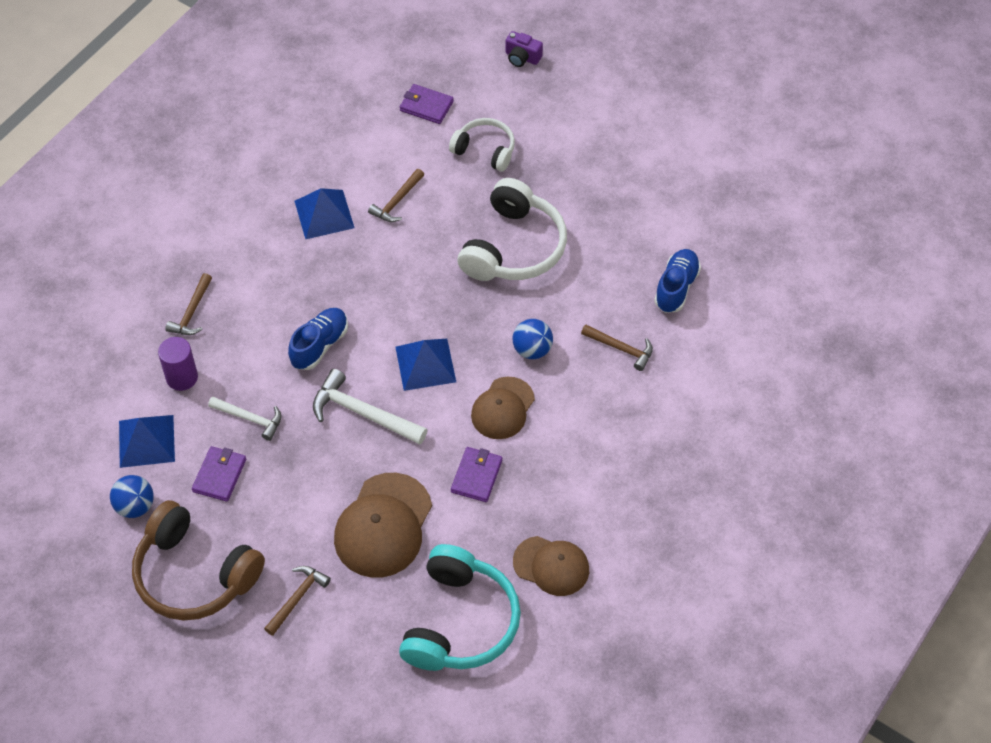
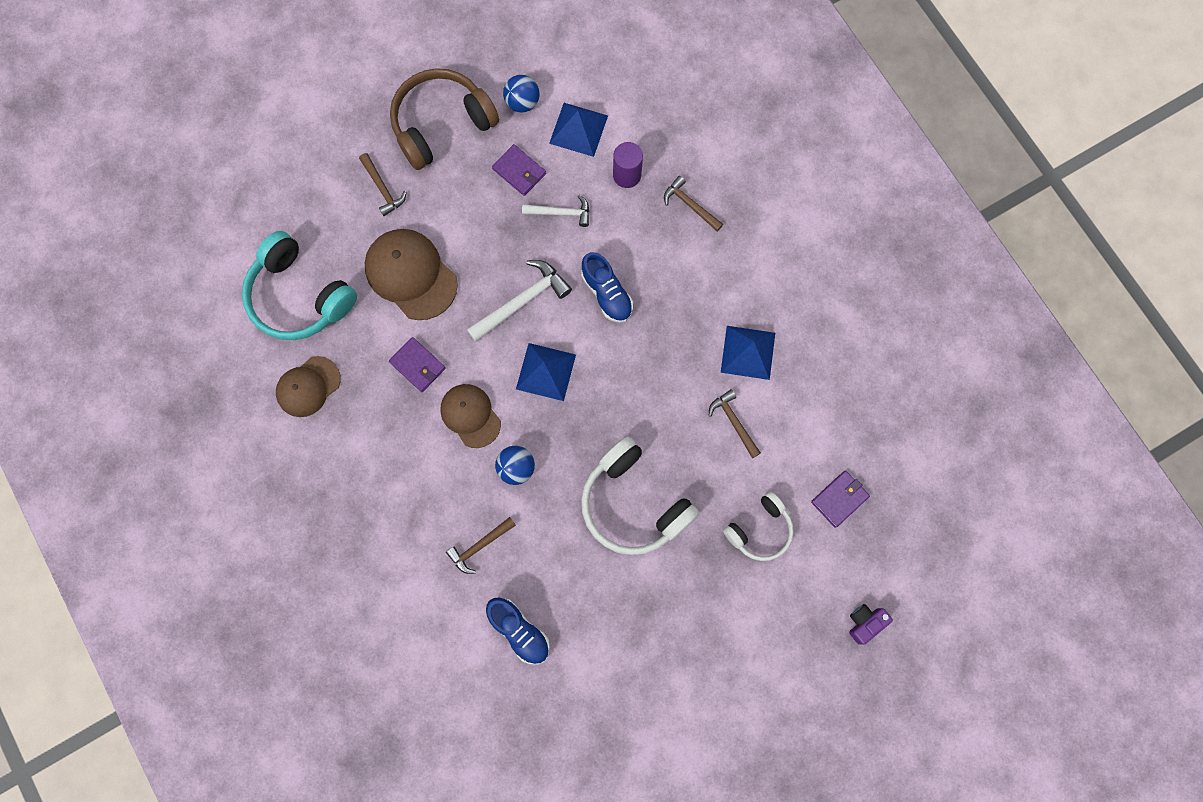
camera: 115 degrees right, 20 degrees up
(250, 418) = (561, 212): white hammer -> white hammer turned 135 degrees counterclockwise

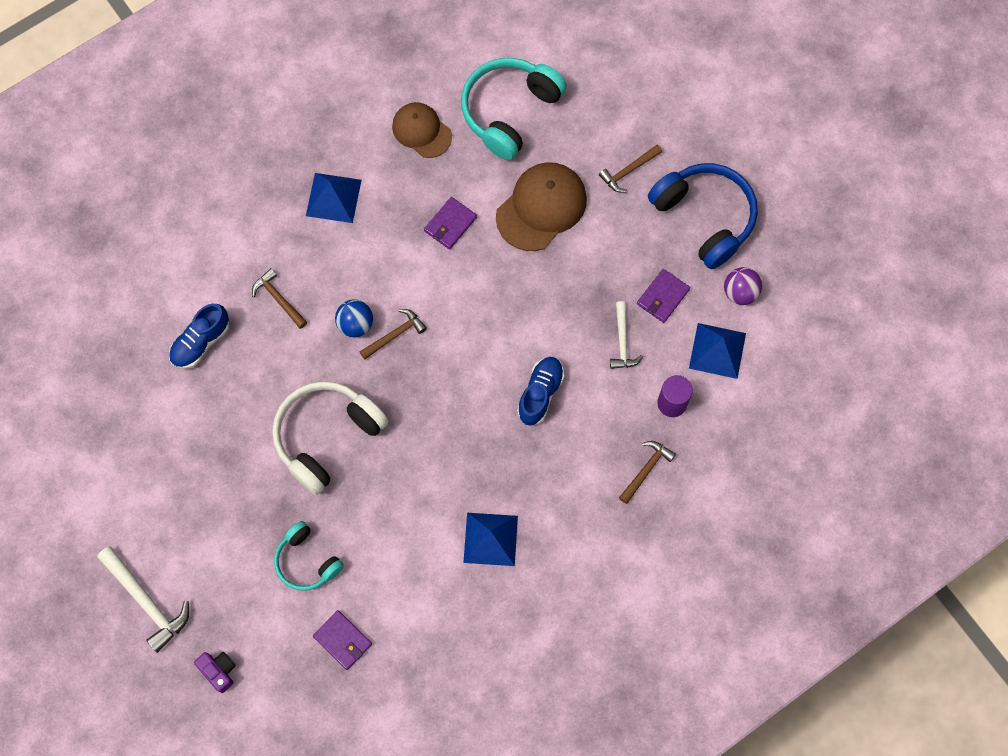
camera: 85 degrees right, 5 degrees down
(441, 124) = (705, 217): brown headphones -> blue headphones
(470, 415) = (404, 277): brown cap -> none
(522, 102) = (740, 292): blue ball -> purple ball
(522, 301) = (524, 313): white hammer -> white hammer (147, 601)
(546, 372) = (453, 342): blue pyramid -> blue pyramid (333, 197)
(607, 293) = (540, 394): blue shoe -> blue shoe turned 150 degrees clockwise
(733, 422) = (415, 529): brown hammer -> brown hammer (395, 334)
(760, 530) = (307, 561): white headphones -> turquoise headphones

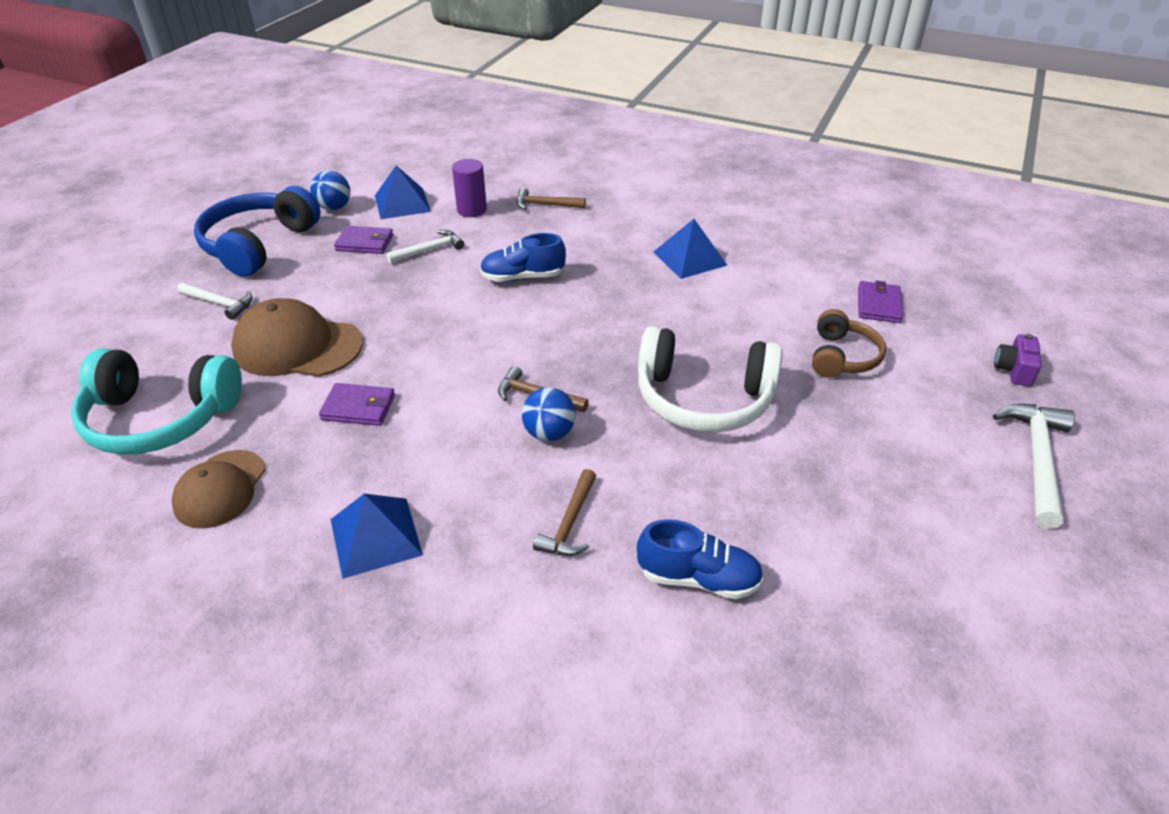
camera: 120 degrees left, 30 degrees down
(307, 561) = (842, 357): turquoise headphones -> brown headphones
(628, 171) = (220, 303): brown hammer -> white hammer
(740, 292) = (334, 207): purple ball -> blue ball

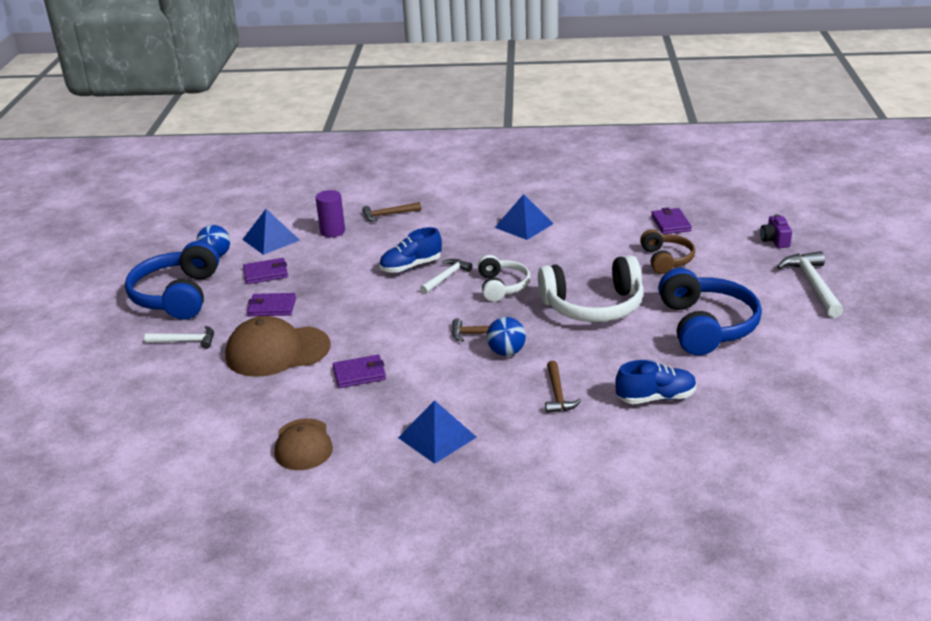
camera: 20 degrees left, 10 degrees down
(160, 418) = (214, 420): turquoise headphones -> none
(337, 287) = (272, 307): none -> purple wallet
(429, 250) = (323, 266): white hammer -> white hammer (446, 277)
(608, 335) = (502, 286): none -> white headphones
(839, 479) = (706, 326): none -> blue headphones

